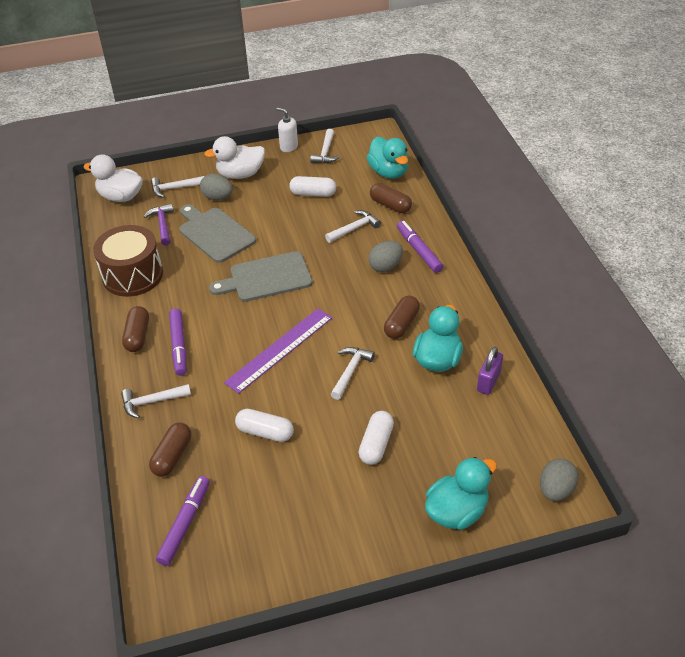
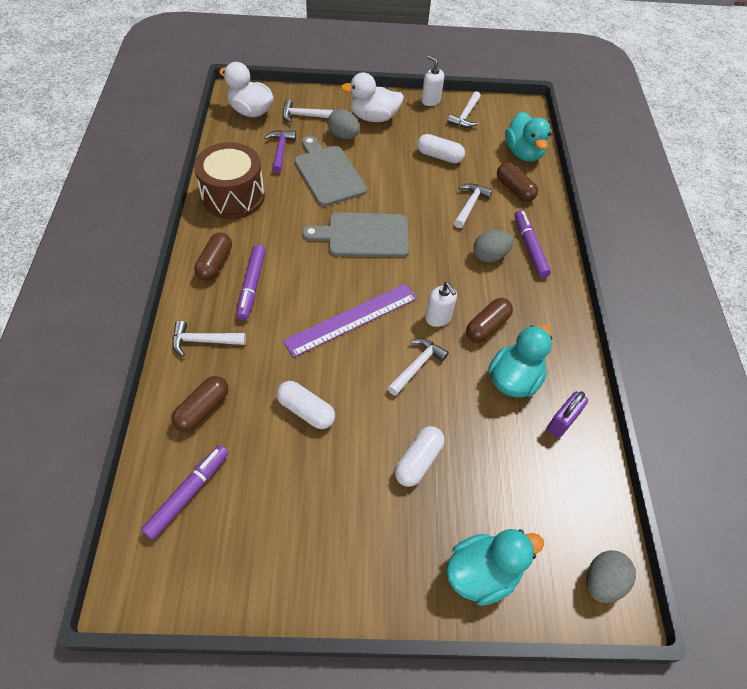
camera: 10 degrees right, 10 degrees up
(354, 228) = (470, 205): white hammer -> white hammer turned 45 degrees counterclockwise
(356, 328) = (438, 318): none -> white soap dispenser

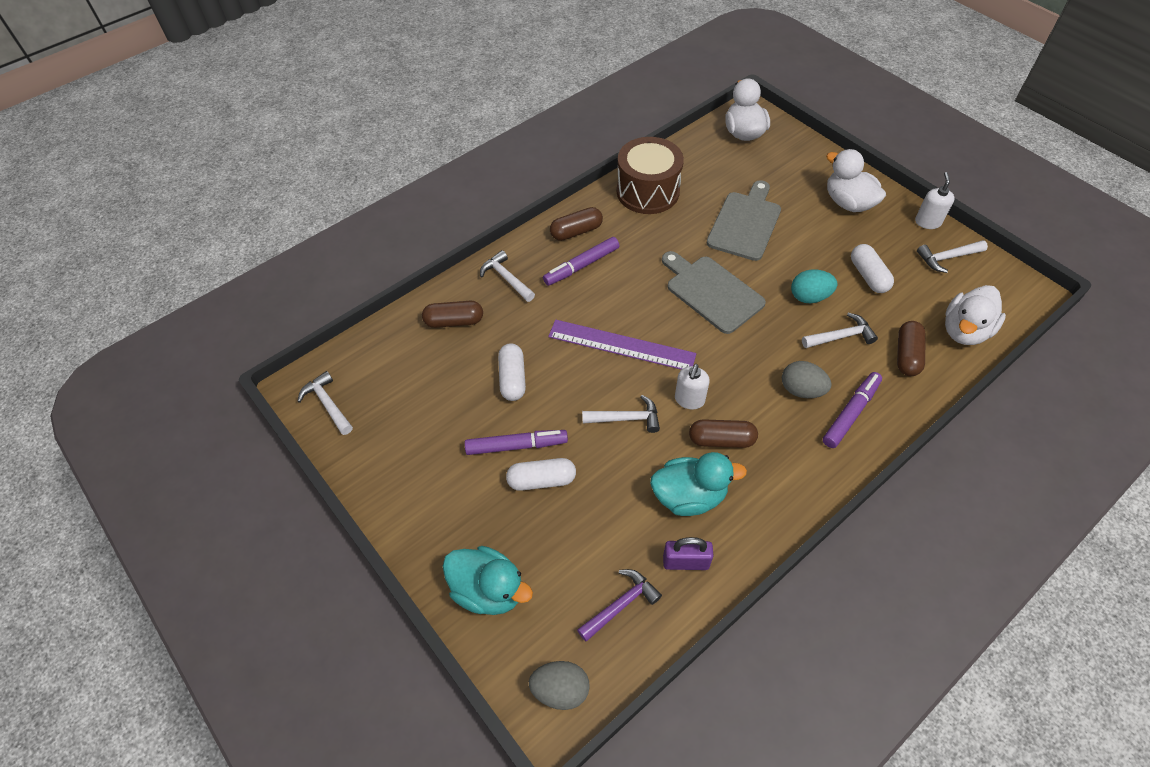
camera: 55 degrees right, 0 degrees up
(187, 494) = (387, 364): purple marker -> purple marker (516, 446)
(280, 151) = (728, 180): purple hammer -> purple hammer (620, 605)
(305, 116) = (785, 164): white hammer -> white hammer (328, 404)
(343, 136) = (798, 201): grey egg -> none
(424, 194) = (809, 297): none -> turquoise egg
(523, 153) = (964, 331): turquoise duck -> white duck

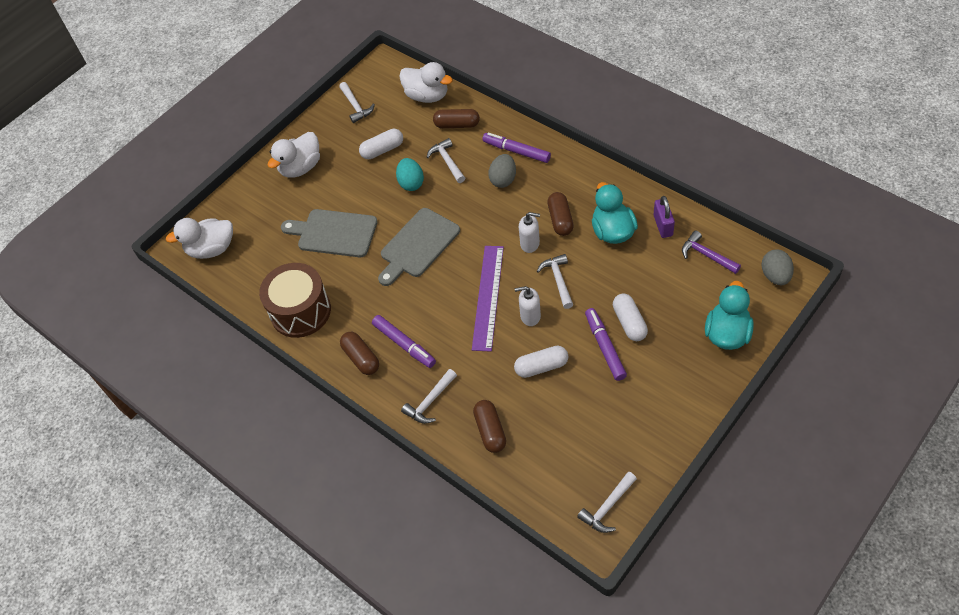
camera: 95 degrees left, 0 degrees up
(927, 222) = (318, 118): white soap dispenser -> white soap dispenser (530, 316)

